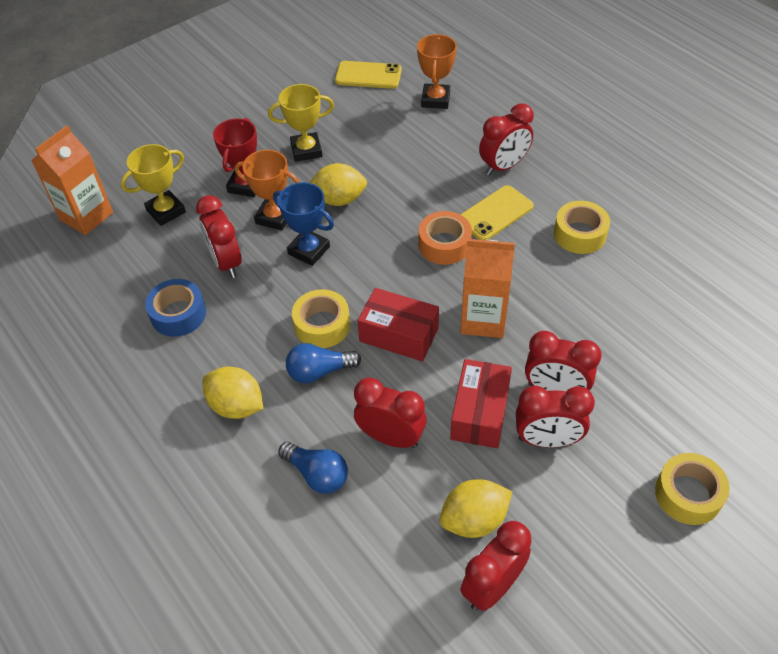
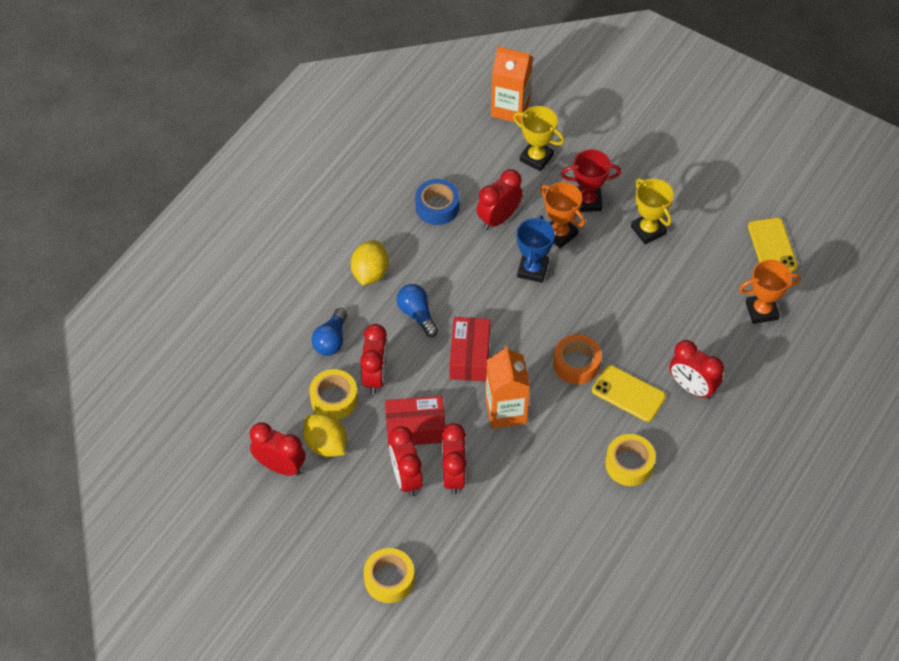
camera: 70 degrees right, 5 degrees up
(274, 217) = (559, 234): orange trophy -> orange trophy turned 45 degrees counterclockwise
(322, 325) = (460, 302): yellow tape -> yellow tape (334, 399)
(339, 199) = (598, 273): yellow lemon -> none

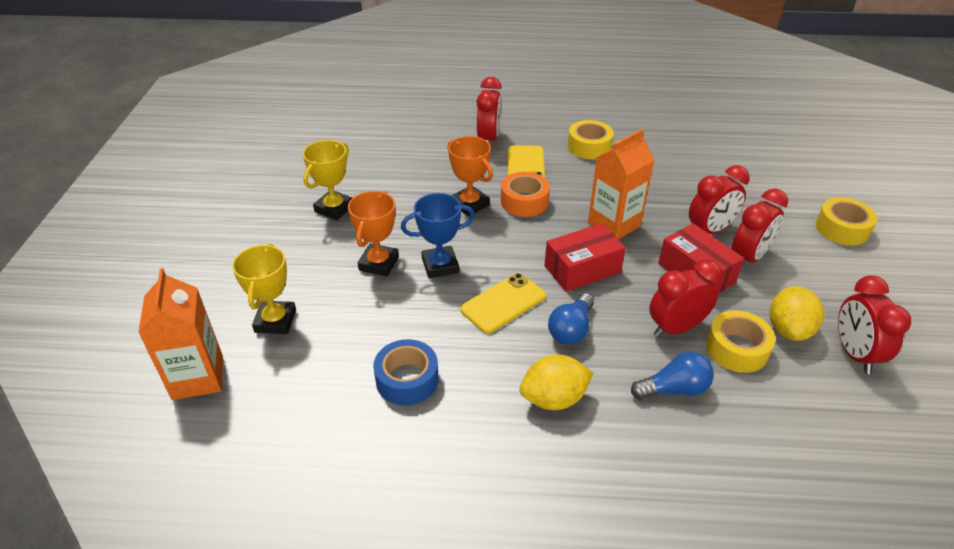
camera: 120 degrees left, 15 degrees down
(498, 218) = (389, 317): red clock -> none
(587, 201) = (320, 259): red trophy -> none
(761, 311) = (383, 128): orange trophy -> orange trophy (470, 204)
(772, 246) = (308, 140): yellow phone -> yellow phone (503, 303)

